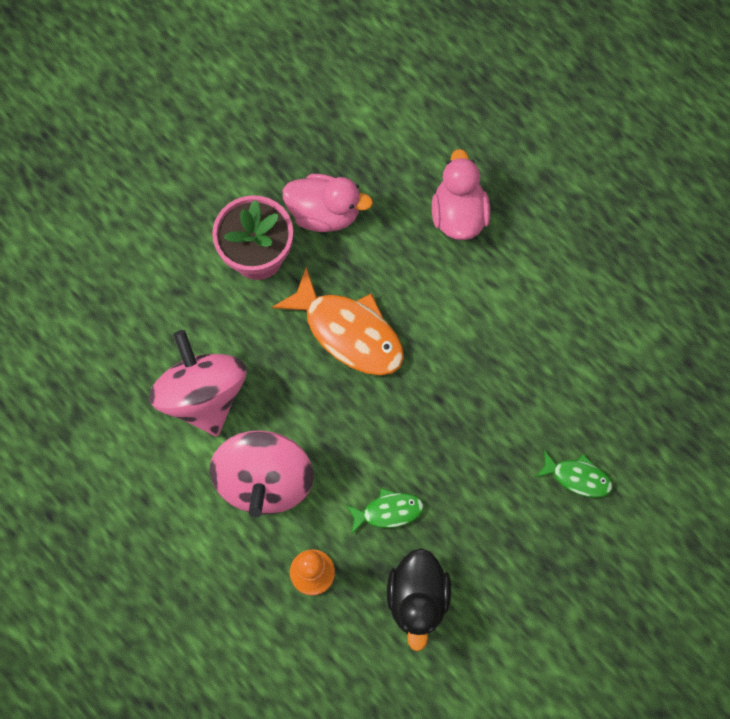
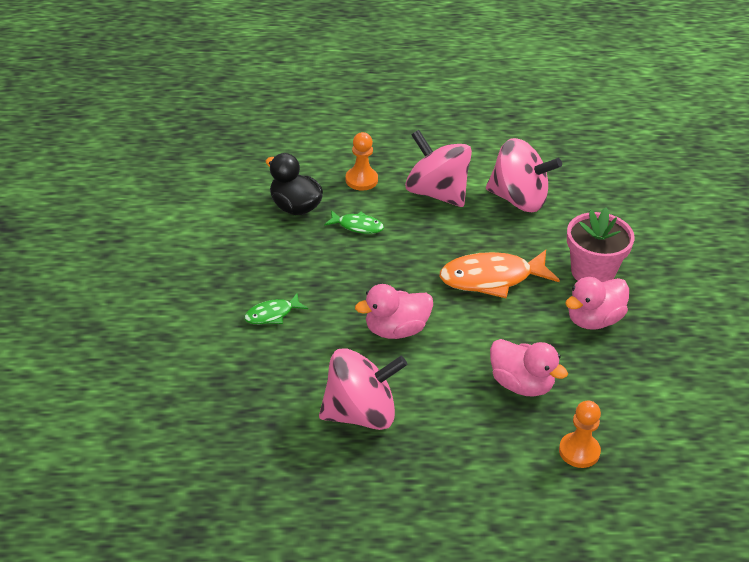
camera: 130 degrees right, 30 degrees down
(388, 511) = (357, 226): green fish -> green fish turned 105 degrees counterclockwise
(489, 128) = (579, 451): none -> orange pawn
(492, 358) = (396, 330): none -> pink duck
(610, 307) = (360, 414): none -> pink spinning top

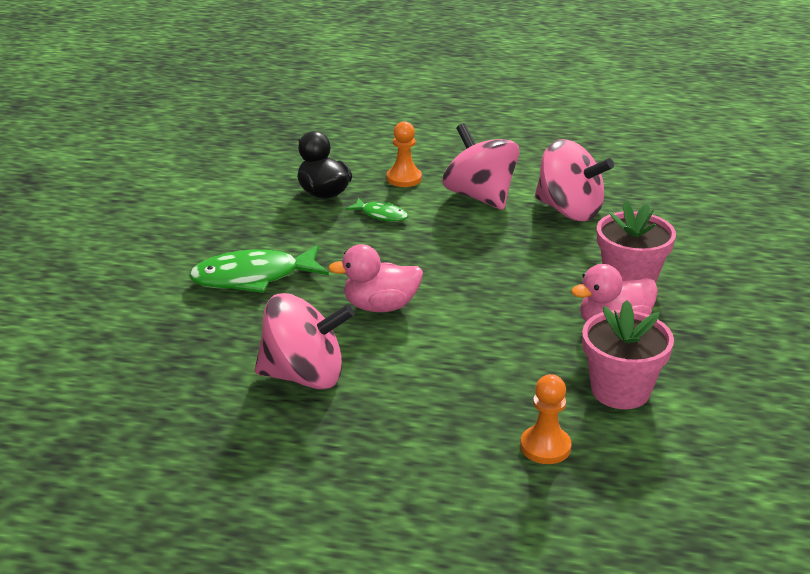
camera: 15 degrees right, 10 degrees down
(272, 314) = (253, 277): green fish -> green fish, size x1.92
(492, 278) = (509, 274): orange fish -> none
(521, 384) = (502, 373): pink duck -> none
(619, 386) = (620, 390): none -> pink flower pot

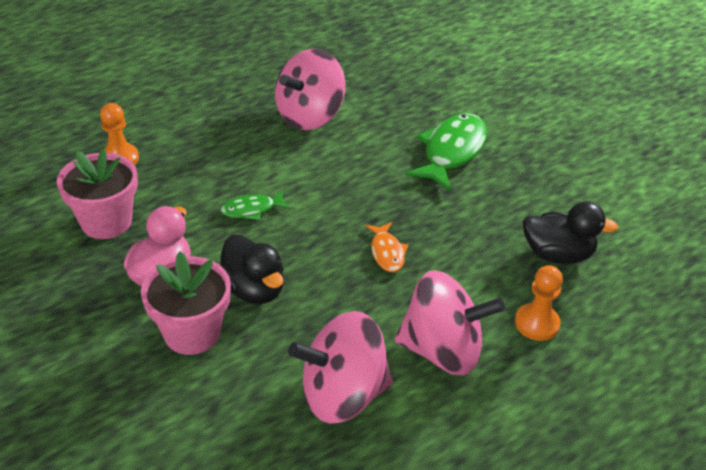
camera: 130 degrees right, 10 degrees up
(380, 306) = (341, 184): pink duck -> none
(381, 215) = (477, 264): green fish -> green fish (251, 210)
(427, 250) = (387, 252): none -> orange fish
(554, 281) = (253, 289): none -> black duck

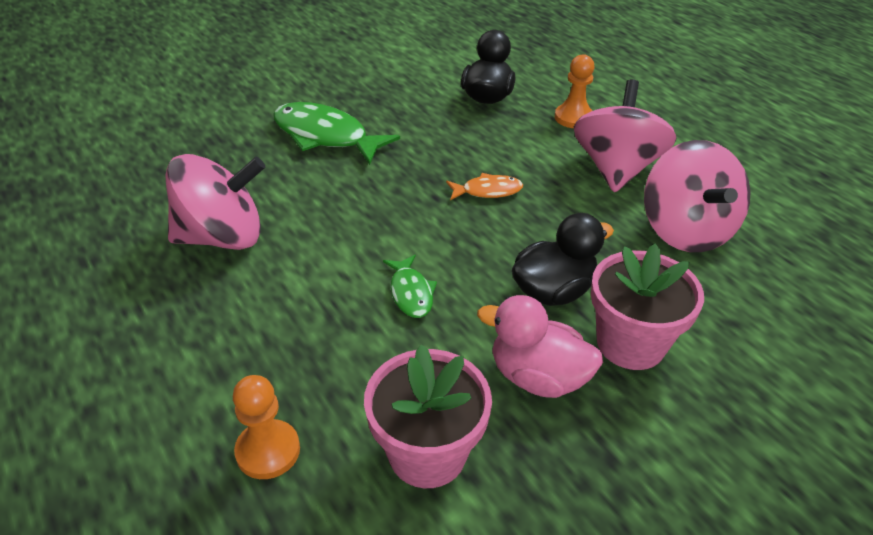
camera: 85 degrees left, 0 degrees up
(310, 116) = (222, 237): pink spinning top -> pink spinning top turned 60 degrees counterclockwise

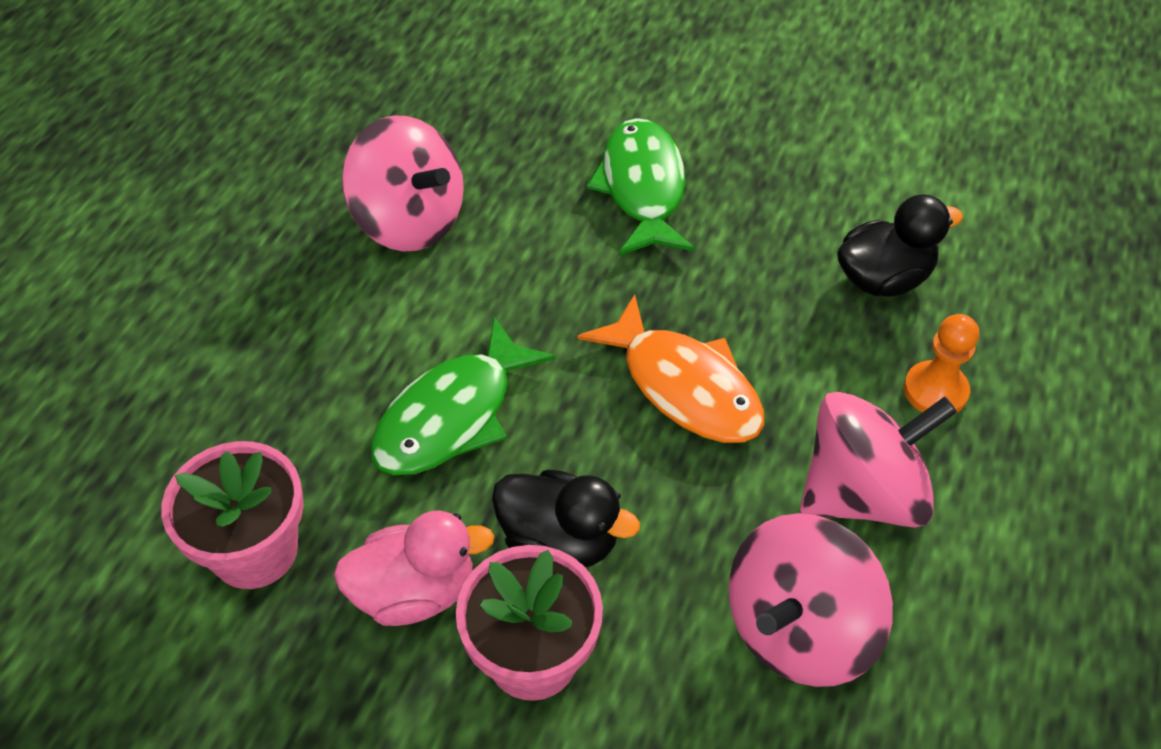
camera: 55 degrees right, 10 degrees up
(268, 451) = (182, 432): orange pawn -> none
(411, 293) = (452, 415): green fish -> green fish, size x1.92
(488, 191) = (684, 386): orange fish -> orange fish, size x1.92
(538, 377) = (415, 591): pink duck -> pink duck turned 90 degrees clockwise

